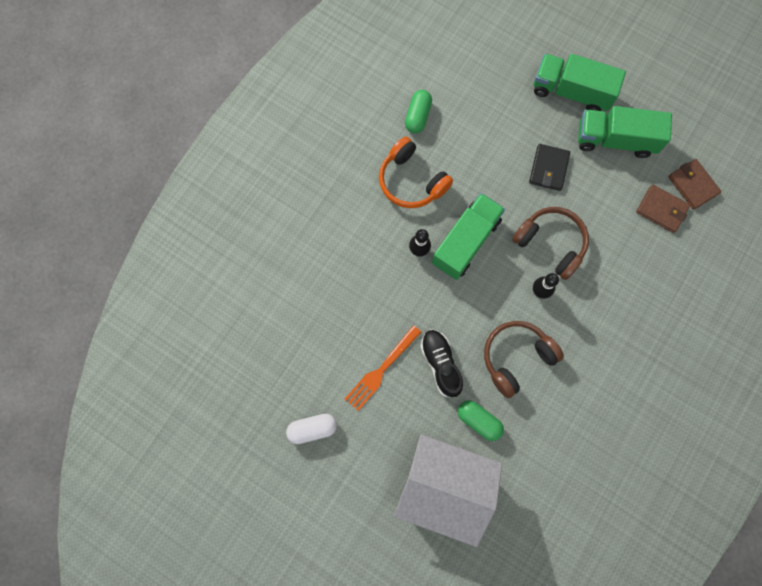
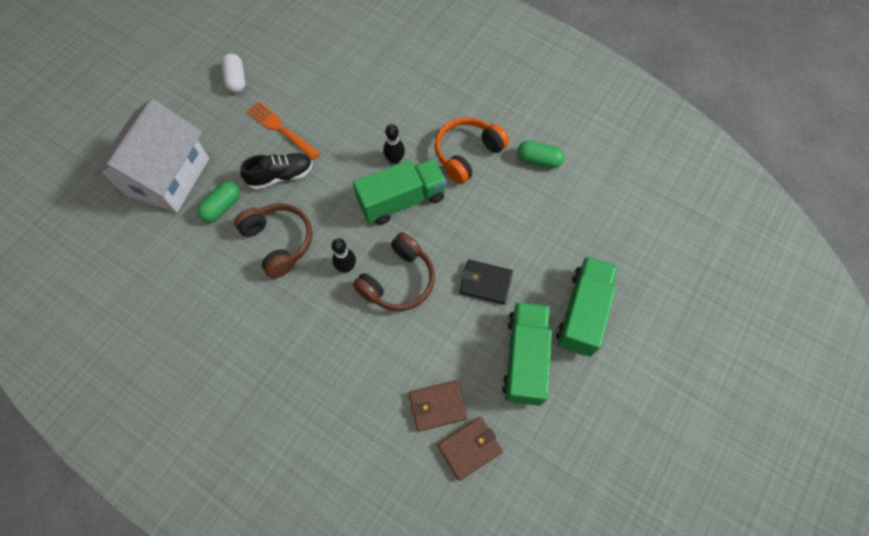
camera: 90 degrees right, 10 degrees down
(466, 242) = (402, 200): green truck -> green truck turned 60 degrees counterclockwise
(661, 209) = (437, 406): brown wallet -> brown wallet turned 45 degrees clockwise

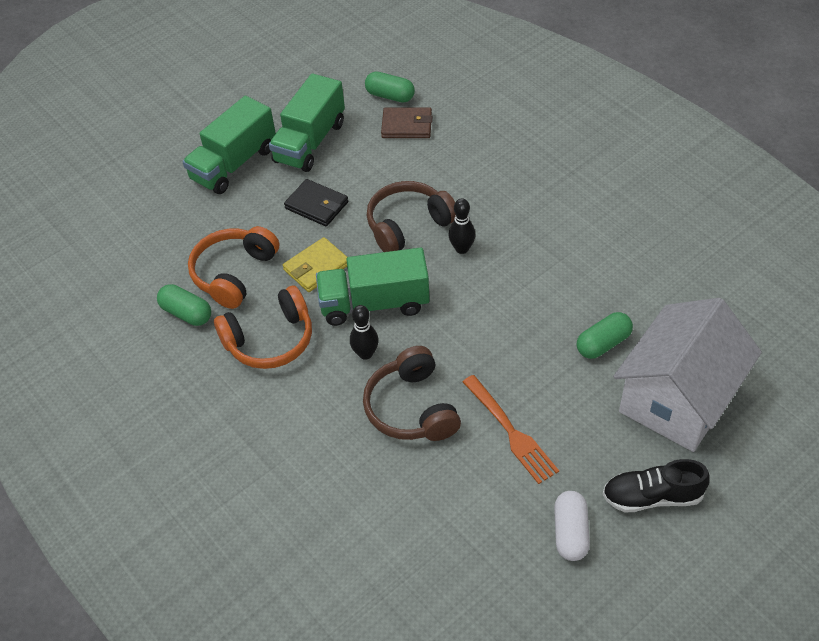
camera: 160 degrees left, 15 degrees down
(279, 242) = (535, 289): brown headphones -> brown headphones (411, 408)
(281, 176) = (521, 365): black shoe -> black shoe (652, 497)
(459, 221) = (316, 267): none -> yellow wallet
(469, 448) = (390, 96): brown wallet -> green capsule
(521, 200) = (234, 273): none -> orange headphones

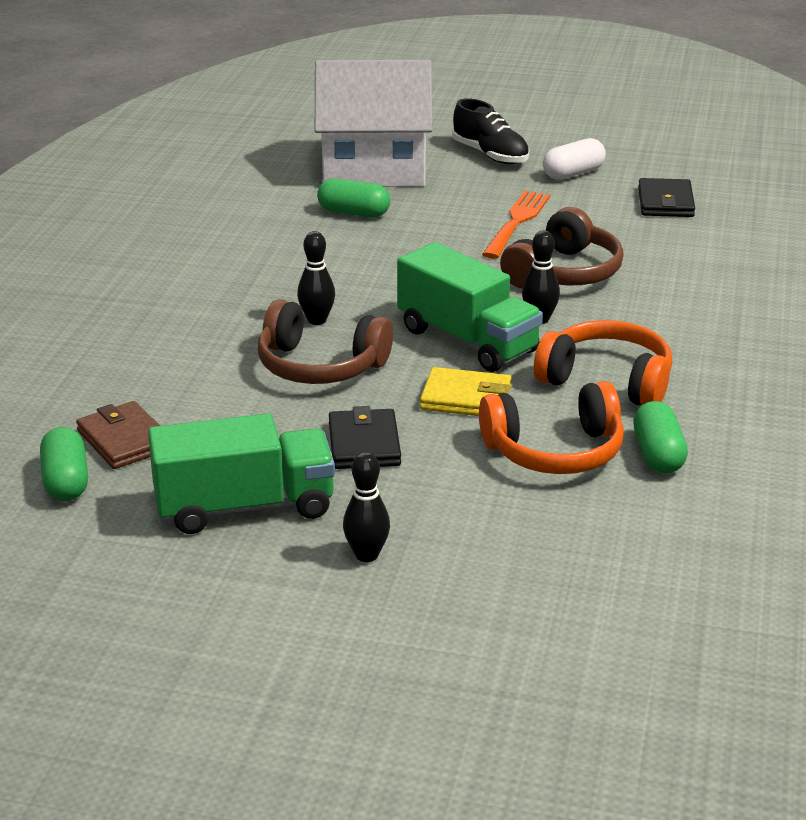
camera: 130 degrees left, 20 degrees down
(234, 164) = (366, 555): green truck -> black bowling pin
(465, 559) = (665, 202): none -> black wallet

